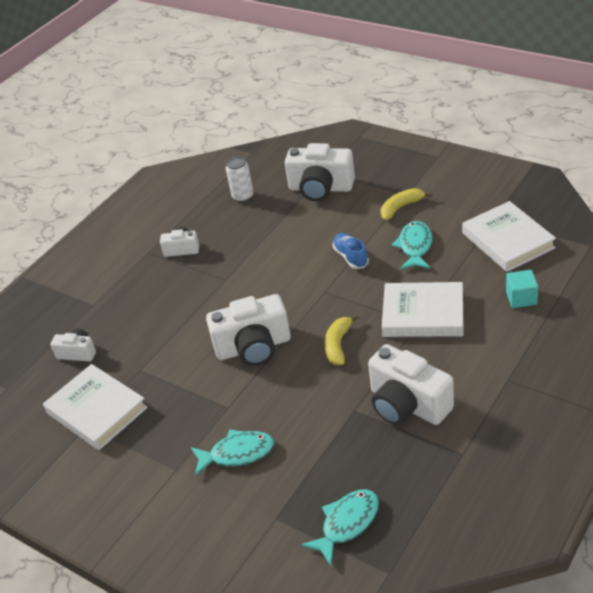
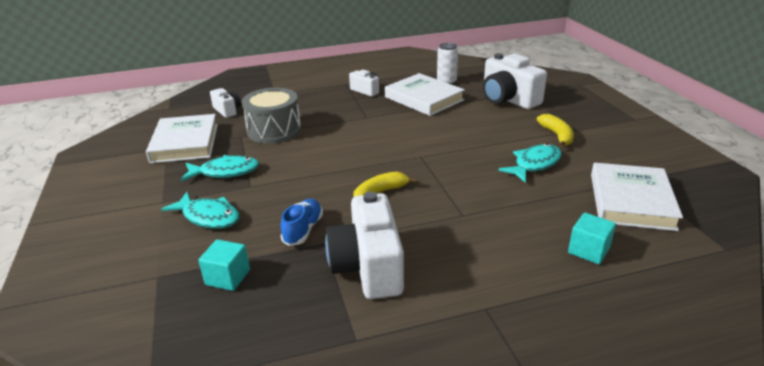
camera: 35 degrees right, 10 degrees down
(162, 344) = (274, 130): none -> grey drum
(253, 347) = (322, 162): white camera -> none
(326, 480) = (228, 277): none -> turquoise cube
(347, 524) = (188, 321): turquoise fish -> turquoise fish (225, 172)
(351, 257) = (472, 146): blue shoe -> blue shoe (303, 230)
(401, 207) = (557, 136): yellow banana -> yellow banana turned 75 degrees clockwise
(423, 314) = (476, 211): white book -> white book (424, 99)

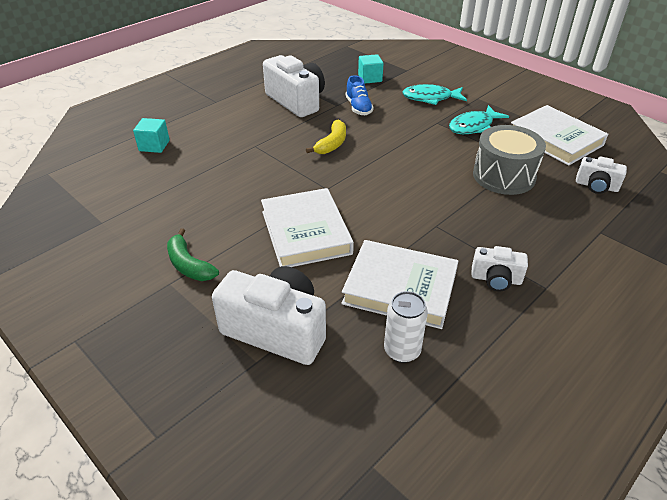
camera: 150 degrees right, 10 degrees up
(534, 164) = (208, 212): turquoise fish -> none
(557, 136) = (189, 265): yellow banana -> green banana
(631, 201) = (113, 195): white book -> white book (306, 232)

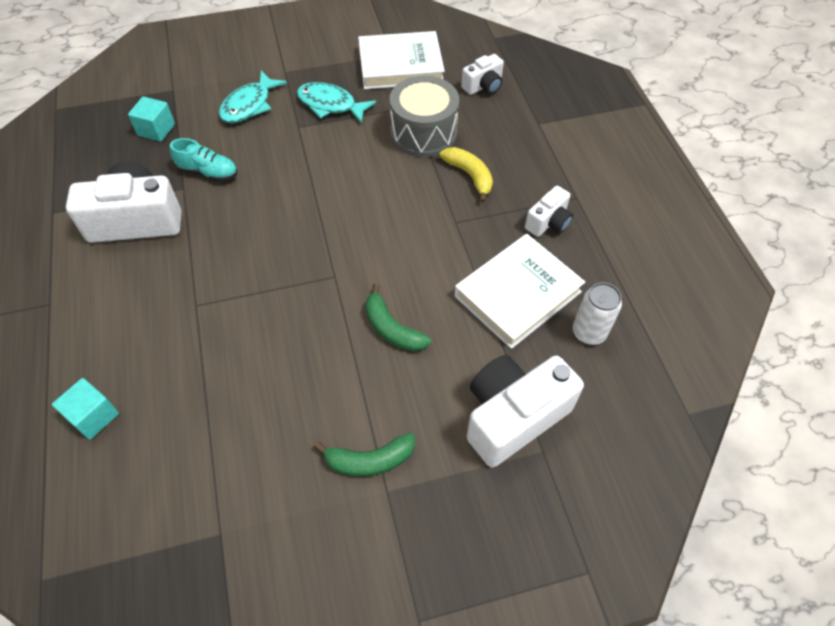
camera: 60 degrees left, 15 degrees up
(306, 232) = (392, 329): white book -> green banana
(332, 144) = (258, 232): yellow banana -> yellow banana (469, 176)
(358, 107) = (208, 172): blue shoe -> turquoise shoe
(473, 126) = (330, 105): turquoise fish -> turquoise fish turned 120 degrees clockwise

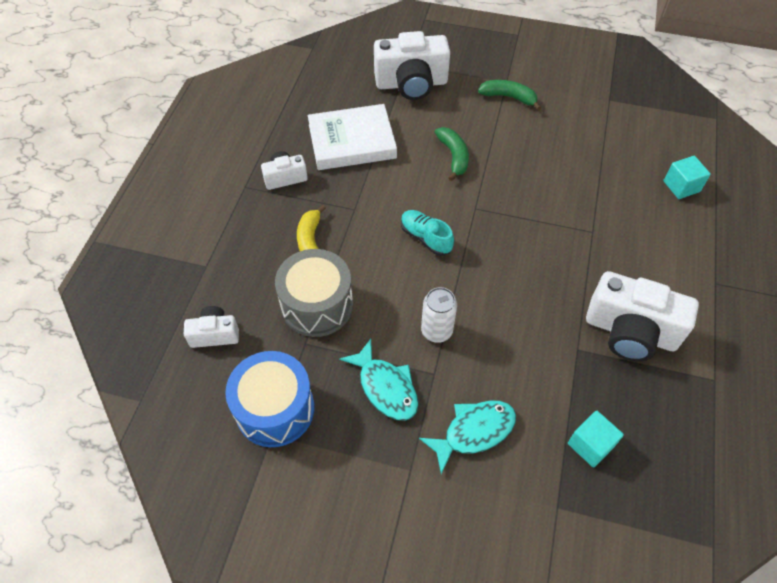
camera: 150 degrees left, 0 degrees up
(208, 172) = (548, 357): turquoise shoe -> turquoise shoe (425, 238)
(400, 65) = (275, 409): white book -> blue drum
(589, 332) = (327, 103): white can -> white can (436, 331)

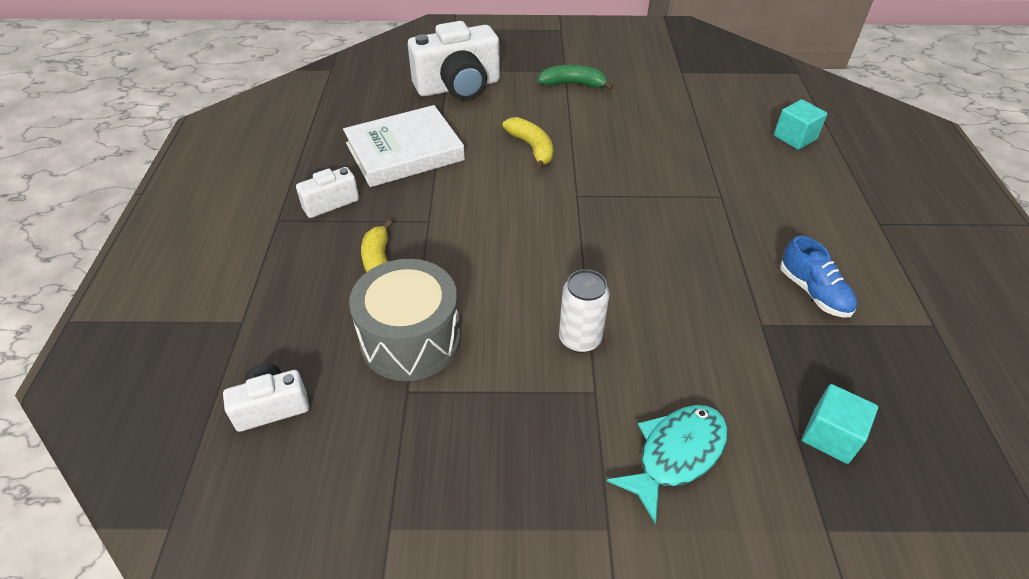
camera: 15 degrees left, 10 degrees down
(275, 409) = (385, 490): blue drum -> none
(385, 387) = (536, 424): turquoise fish -> none
(425, 238) = (528, 237): turquoise shoe -> none
(453, 156) = (532, 148): green banana -> yellow banana
(630, 332) = (813, 292): white camera -> blue shoe

